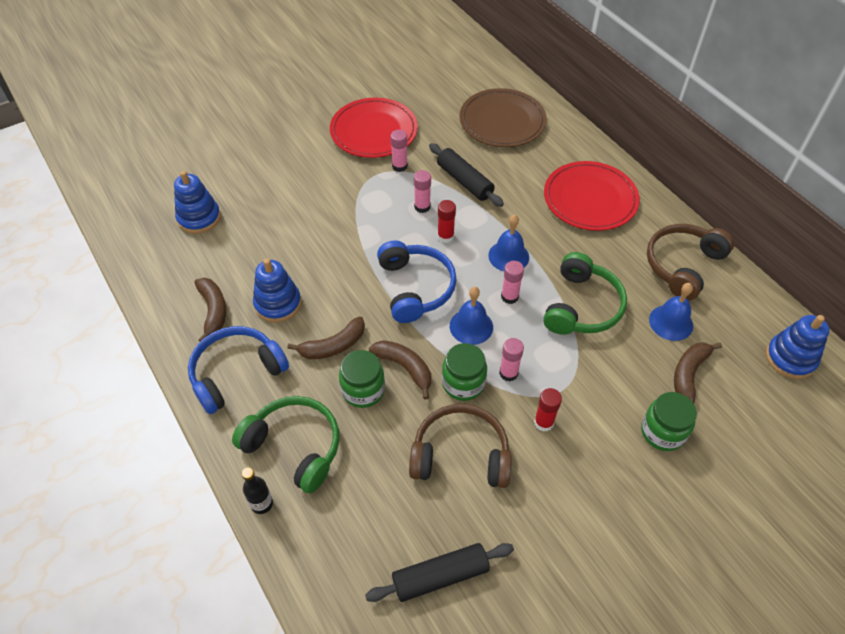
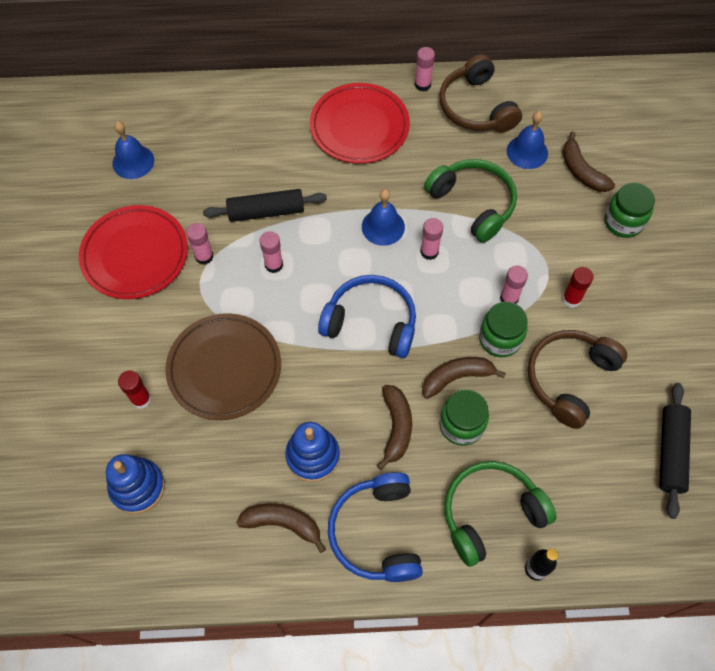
camera: 60 degrees left, 10 degrees up
(445, 236) = (325, 265): red glue stick -> red glue stick (141, 399)
(471, 326) = (443, 300): blue bell -> blue bell (133, 161)
(502, 121) = (210, 136): brown plate -> brown plate (224, 368)
(670, 220) = (422, 85): none -> pink glue stick
(790, 358) = (604, 98): blue stacking toy -> none

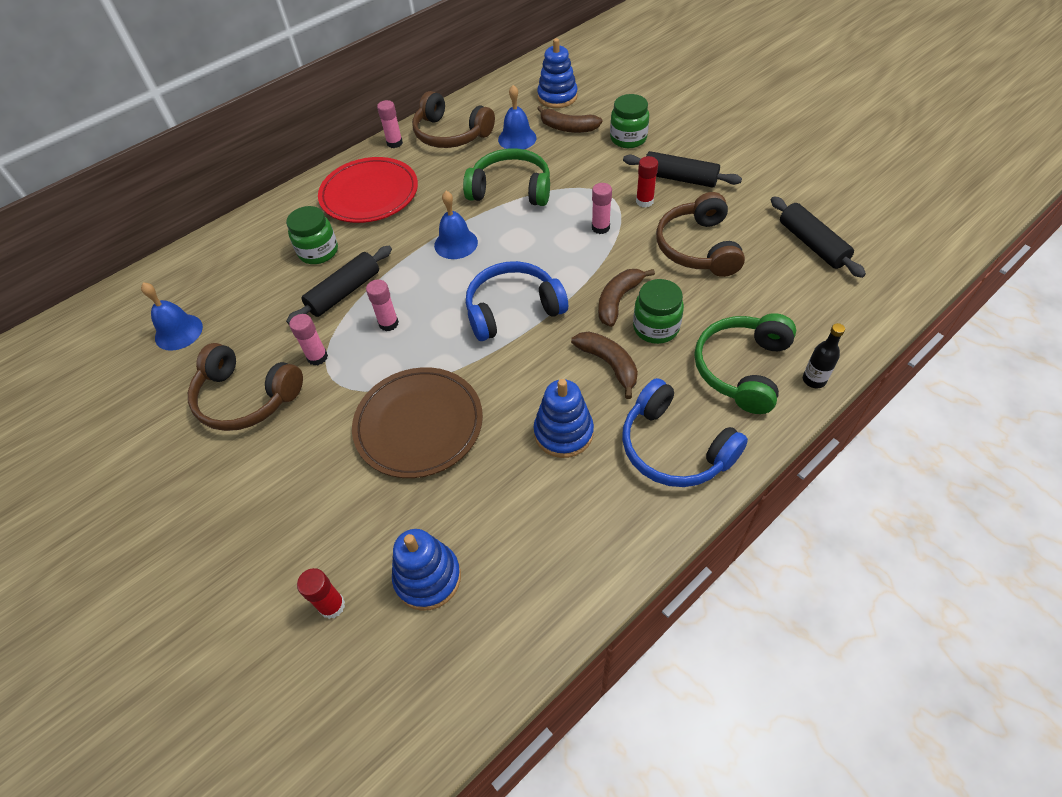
camera: 35 degrees left, 10 degrees down
(135, 254) = (246, 398): red plate -> brown headphones
(141, 399) = (361, 504): red glue stick -> red glue stick (332, 605)
(283, 524) = (592, 502): brown banana -> none
(429, 252) = (509, 237): pink glue stick -> none
(500, 339) = (622, 256): green jar -> green jar (318, 252)
(605, 128) = (557, 97): none -> blue stacking toy
(625, 298) = (679, 178): none -> black rolling pin

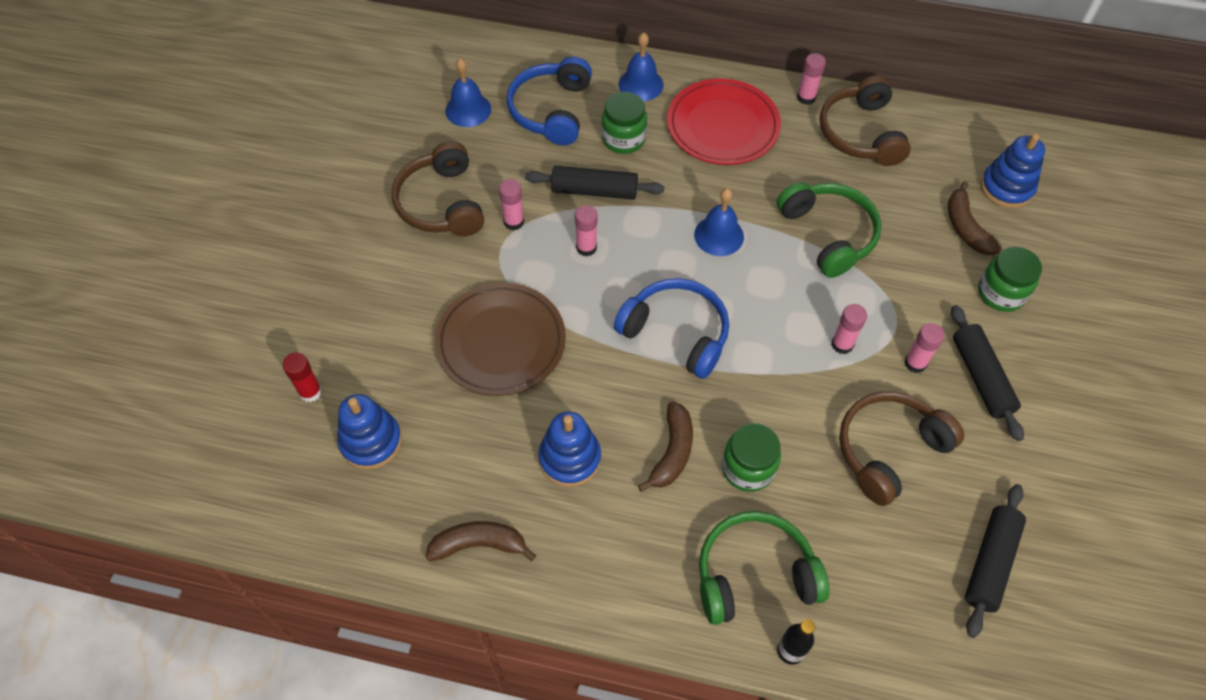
camera: 50 degrees right, 5 degrees up
(517, 138) = (906, 193): blue bell -> blue bell (641, 84)
(618, 300) = (757, 415): brown banana -> brown banana (479, 544)
(644, 201) = (915, 363): red glue stick -> pink glue stick
(674, 447) = (617, 560): blue headphones -> blue headphones (551, 110)

